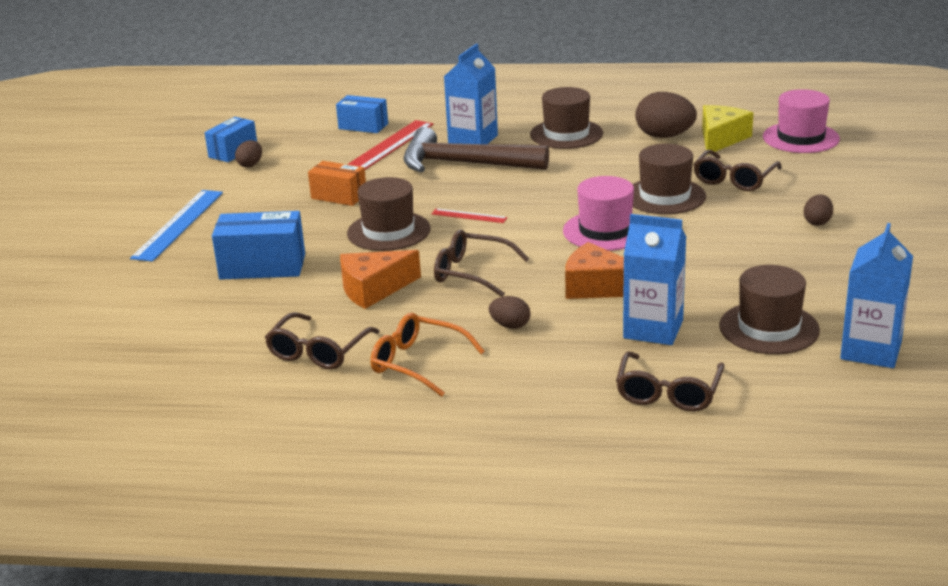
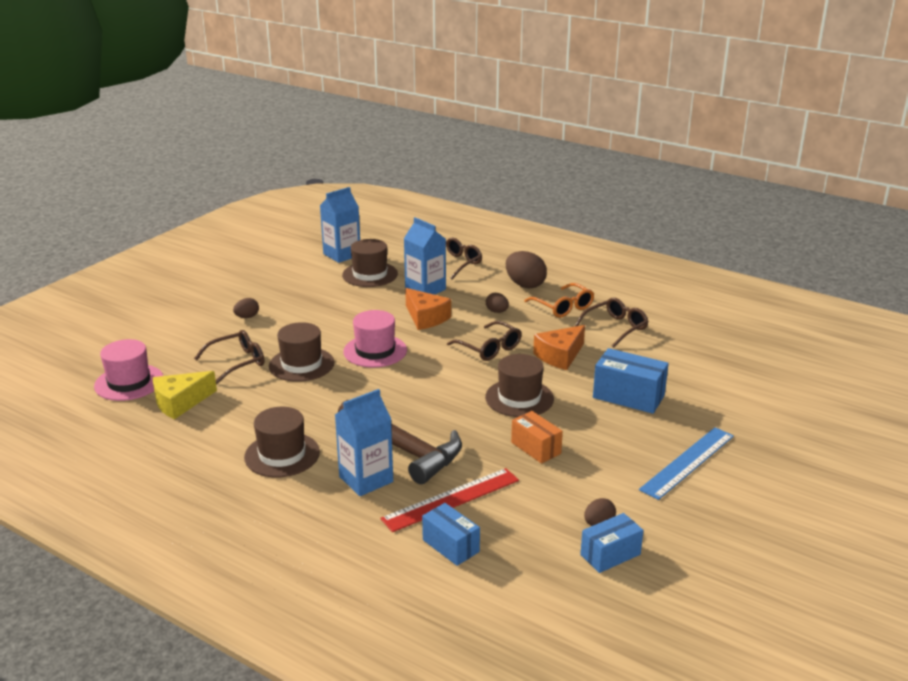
camera: 155 degrees left, 0 degrees up
(374, 289) = (560, 356): orange cheese -> orange cheese turned 135 degrees clockwise
(469, 216) = (450, 393): red ruler -> none
(664, 136) = (213, 421): brown egg -> brown egg (525, 285)

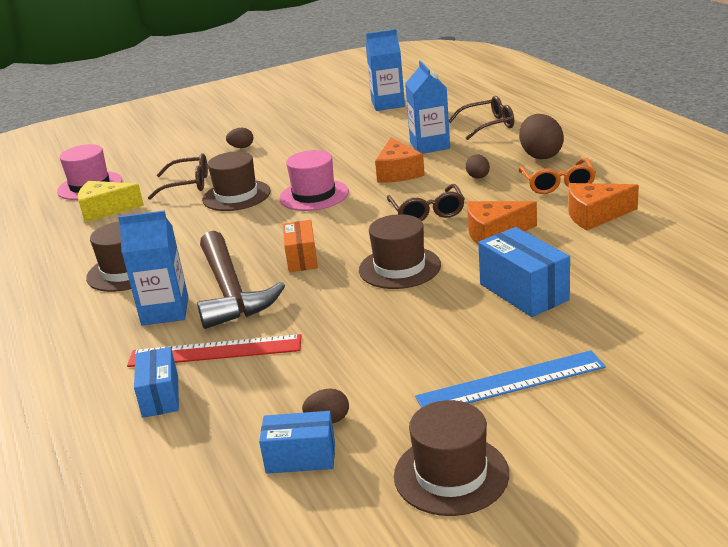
camera: 35 degrees right, 0 degrees up
(370, 274) = (392, 125): brown hat -> brown hat (451, 474)
(536, 448) = (356, 322): orange box -> orange box (302, 258)
(615, 328) = (595, 215): brown glasses -> orange cheese

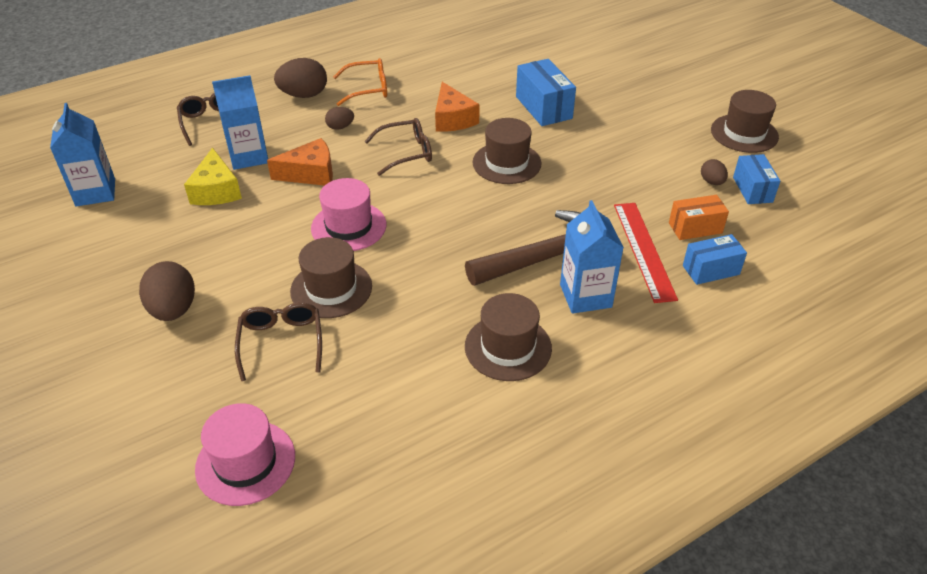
camera: 100 degrees left, 15 degrees up
(105, 209) = (338, 416): yellow cheese -> yellow cheese (216, 190)
(241, 147) = (173, 310): brown egg -> brown egg, size x1.85
(302, 258) = (487, 219): orange box -> orange box (695, 228)
(510, 382) = (651, 114): blue ruler -> none
(523, 292) = (543, 107): blue box -> blue box turned 75 degrees counterclockwise
(595, 215) = (429, 76): orange cheese -> none

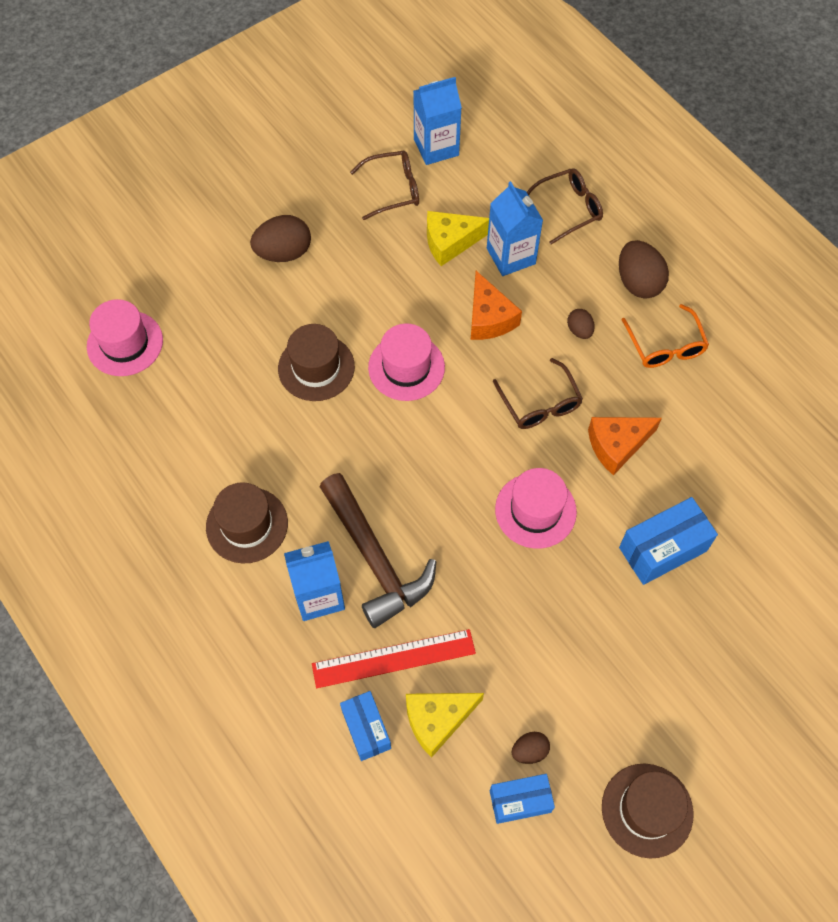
camera: 85 degrees right, 20 degrees up
(281, 342) = (248, 341): brown glasses -> brown glasses (393, 189)
(506, 163) = (535, 510): brown hat -> pink hat
(695, 228) = (437, 720): orange box -> yellow cheese

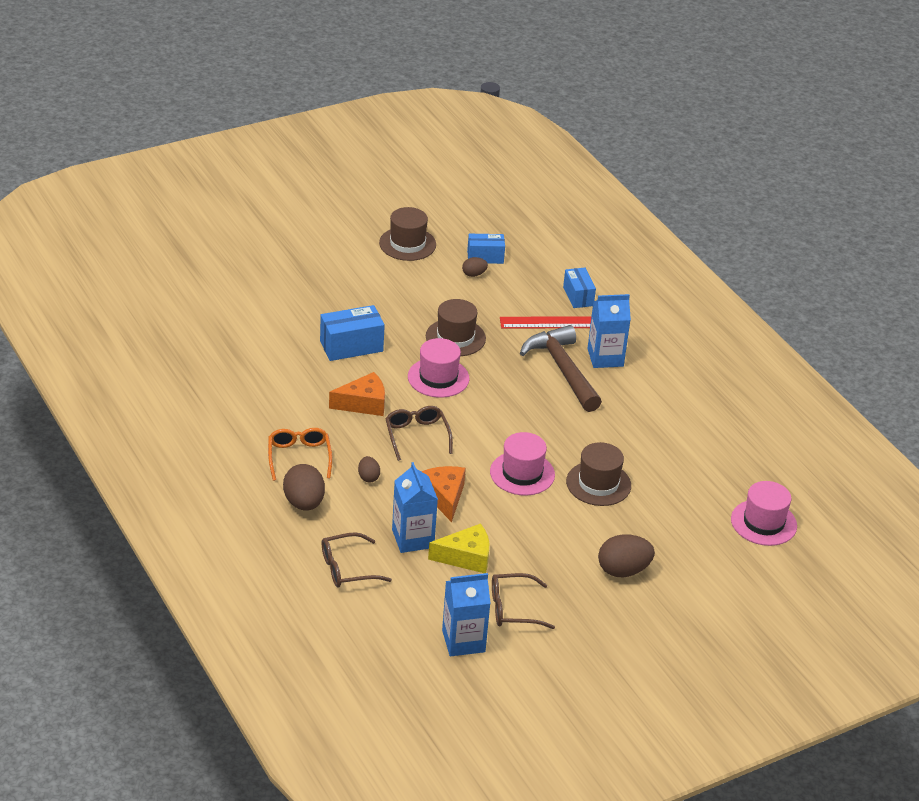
camera: 175 degrees left, 25 degrees down
(247, 525) = (657, 399): brown hat -> brown hat (455, 337)
(437, 720) = (531, 294): yellow cheese -> none

